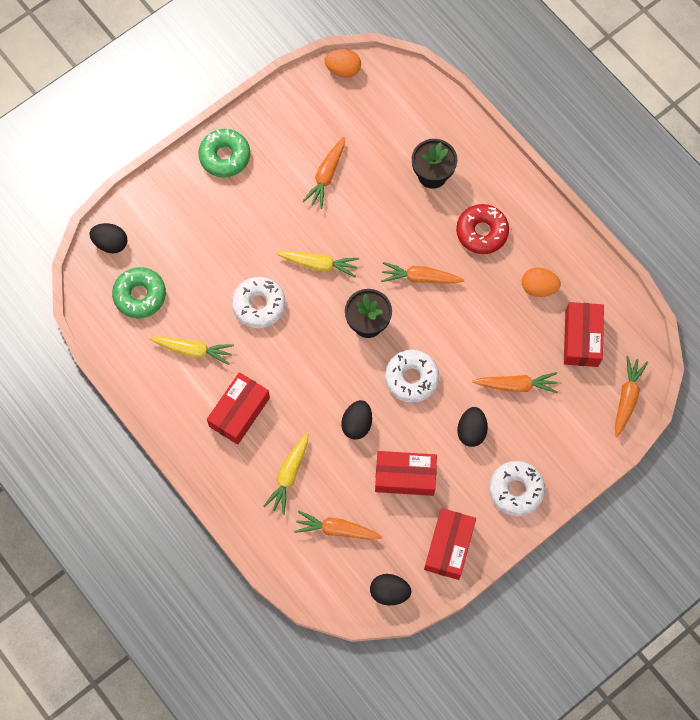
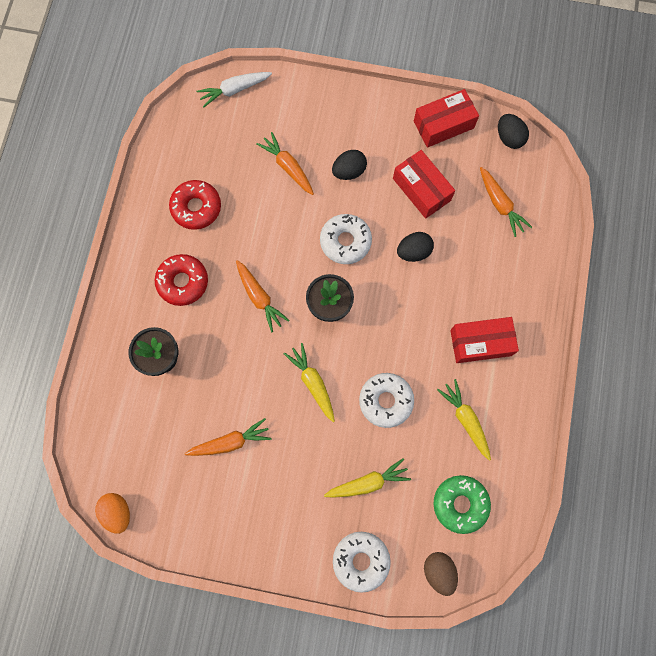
camera: 130 degrees left, 5 degrees up
(111, 243) = (438, 571): black egg -> brown egg
(225, 156) = (281, 544): green donut -> none
(289, 475) = (493, 268): yellow carrot -> yellow carrot (368, 482)
(516, 490) = (365, 112): white donut -> white donut (361, 560)
(538, 287) = (196, 207): orange egg -> red donut
(581, 338) = (213, 150): red box -> none
(627, 398) = (234, 90): orange carrot -> white carrot

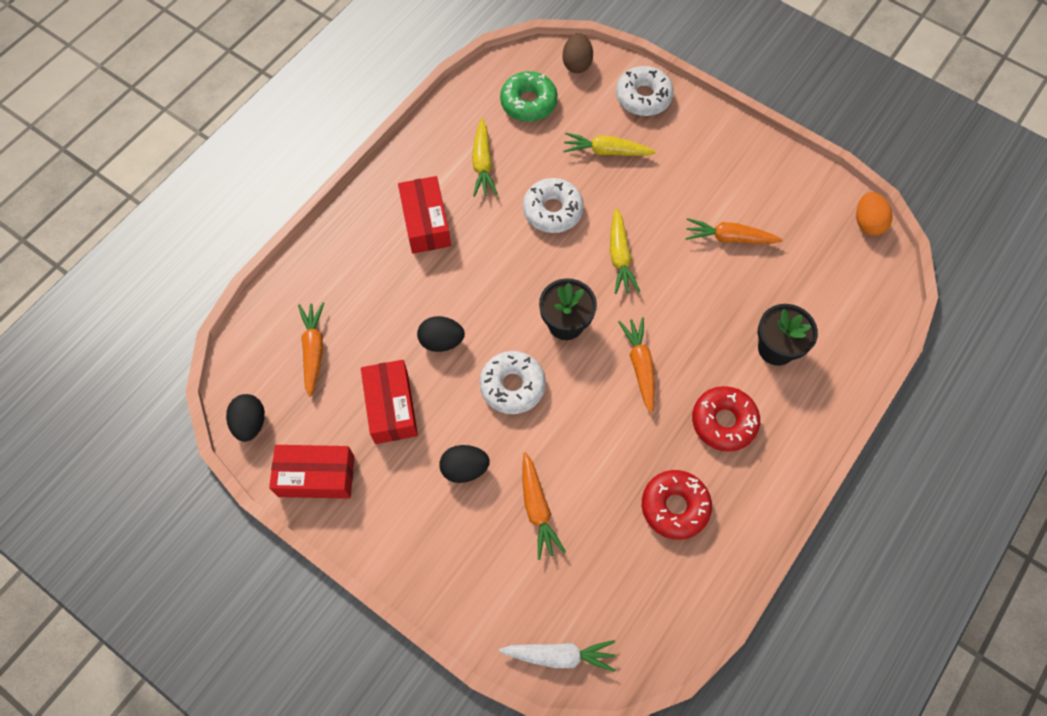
camera: 155 degrees left, 10 degrees down
(480, 342) = (426, 222): red box -> red box turned 60 degrees clockwise

